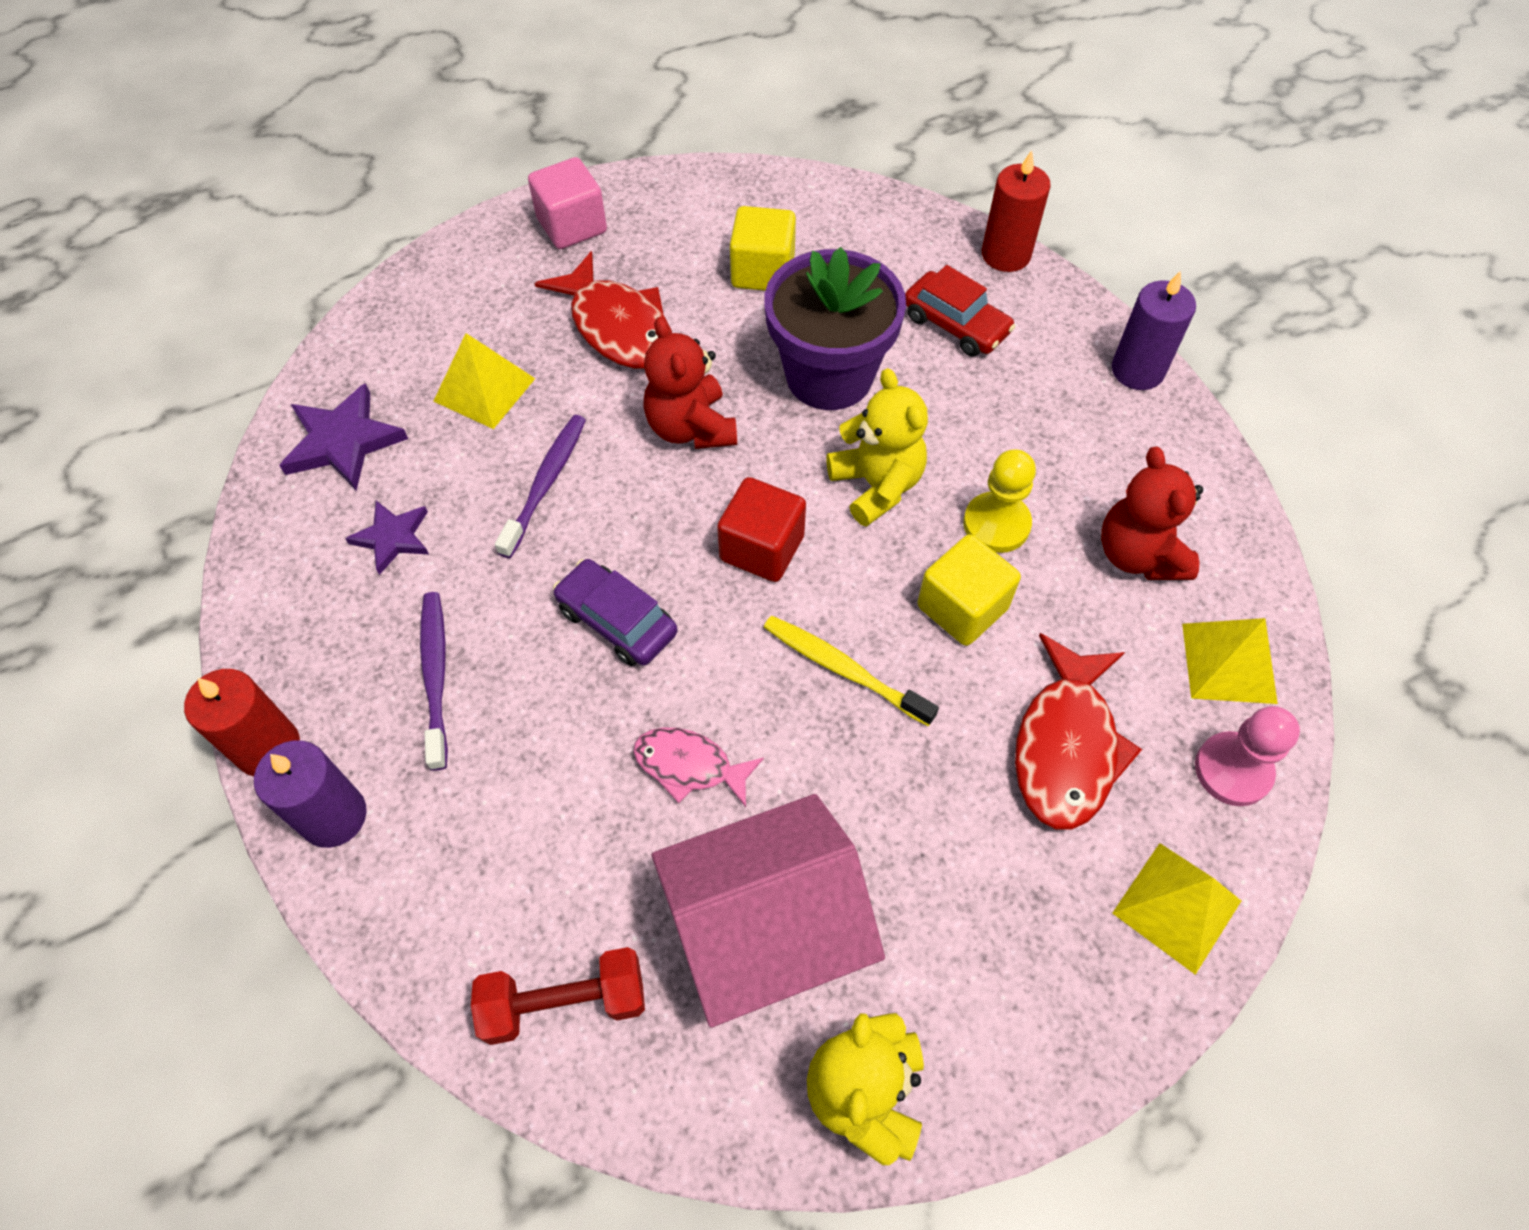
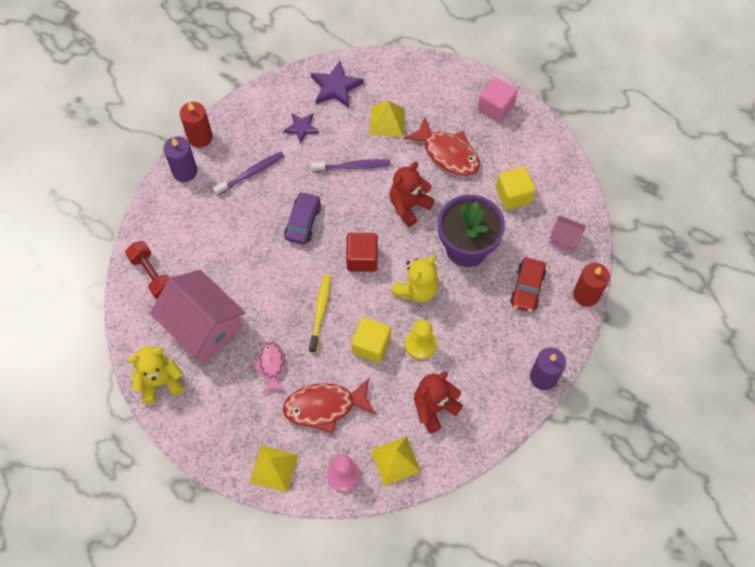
camera: 65 degrees right, 5 degrees up
(618, 327) = (448, 153): red fish -> red fish turned 75 degrees counterclockwise
(689, 766) = (254, 274): pink fish -> pink fish (271, 366)
(887, 240) = (564, 239): none -> pink house

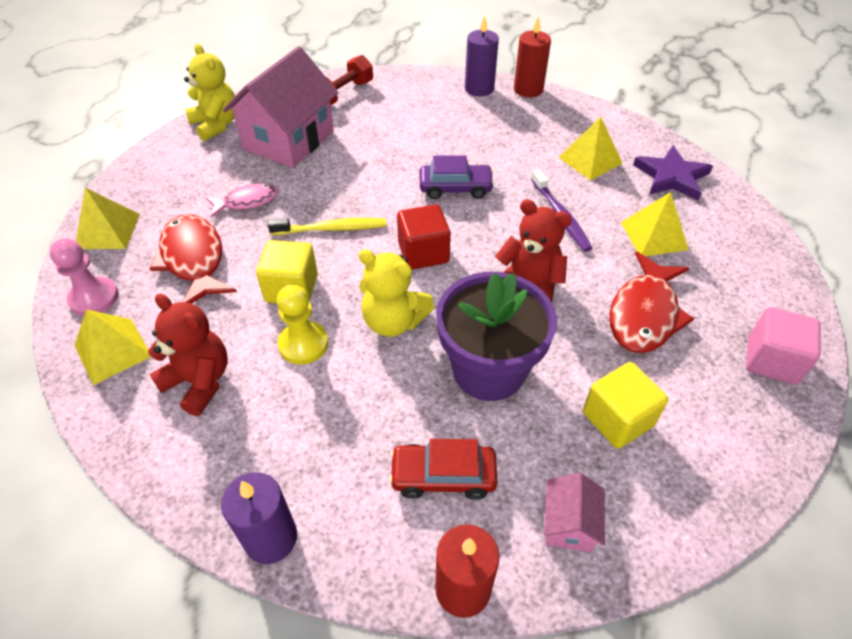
camera: 75 degrees right, 15 degrees down
(251, 173) = (502, 134): purple toothbrush -> none
(301, 128) = (590, 160): purple star -> yellow pyramid

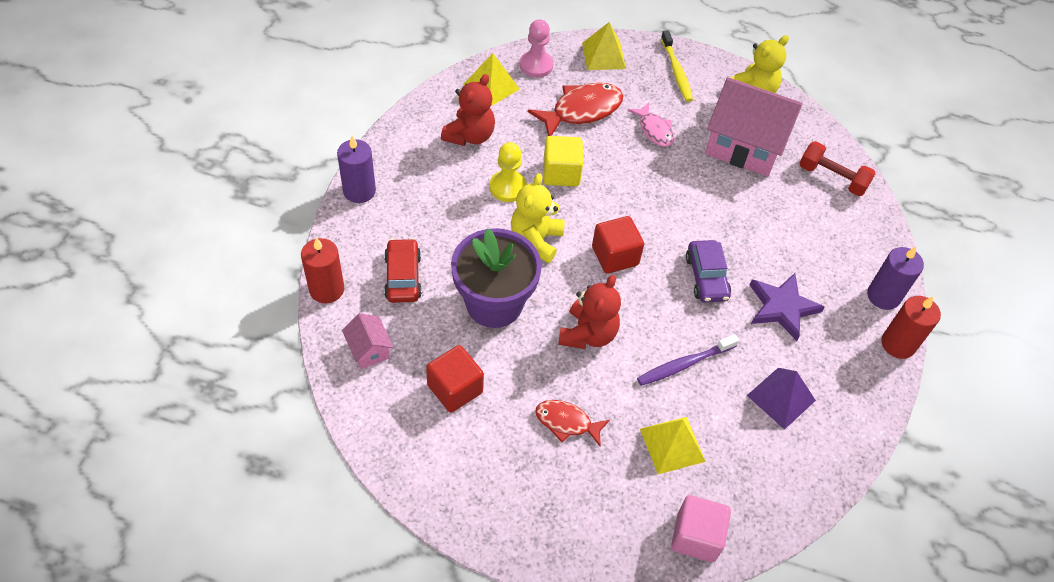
camera: 80 degrees right, 5 degrees up
(331, 229) = (632, 190): yellow toothbrush -> yellow toothbrush (676, 71)
(569, 524) = (369, 350): pink house -> pink house turned 60 degrees clockwise
(590, 160) = (781, 398): yellow pyramid -> purple pyramid
(617, 419) = (455, 389): yellow cube -> red cube
(644, 314) = (566, 422): red fish -> red fish, size x0.61
(671, 177) = (772, 476): purple star -> purple star (782, 307)
(771, 360) = (524, 520): pink cube -> pink cube (696, 537)

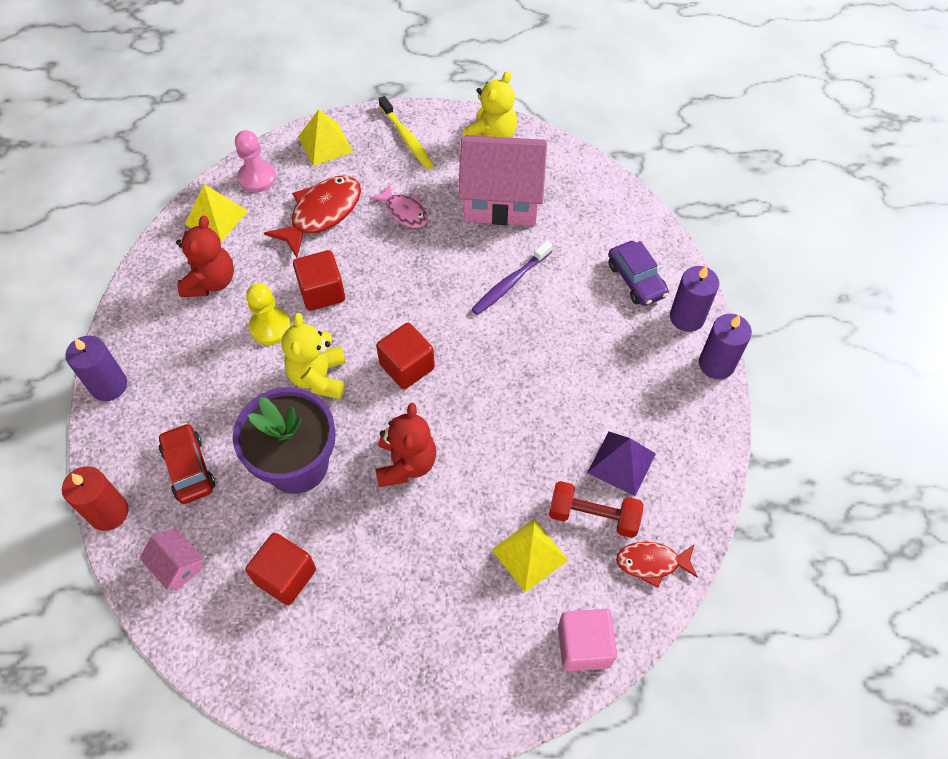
camera: 15 degrees left, 5 degrees up
(561, 173) = (322, 292): yellow cube -> red cube
(566, 422) = (415, 570): red fish -> red fish (652, 563)
(684, 364) = (515, 461): purple toothbrush -> purple toothbrush (510, 283)
(706, 277) = (507, 358): purple car -> purple car (636, 280)
(782, 307) = (592, 364): purple star -> none
(832, 178) = (599, 206): red dumbbell -> red dumbbell (593, 516)
(898, 344) = (716, 364): red candle -> purple candle

